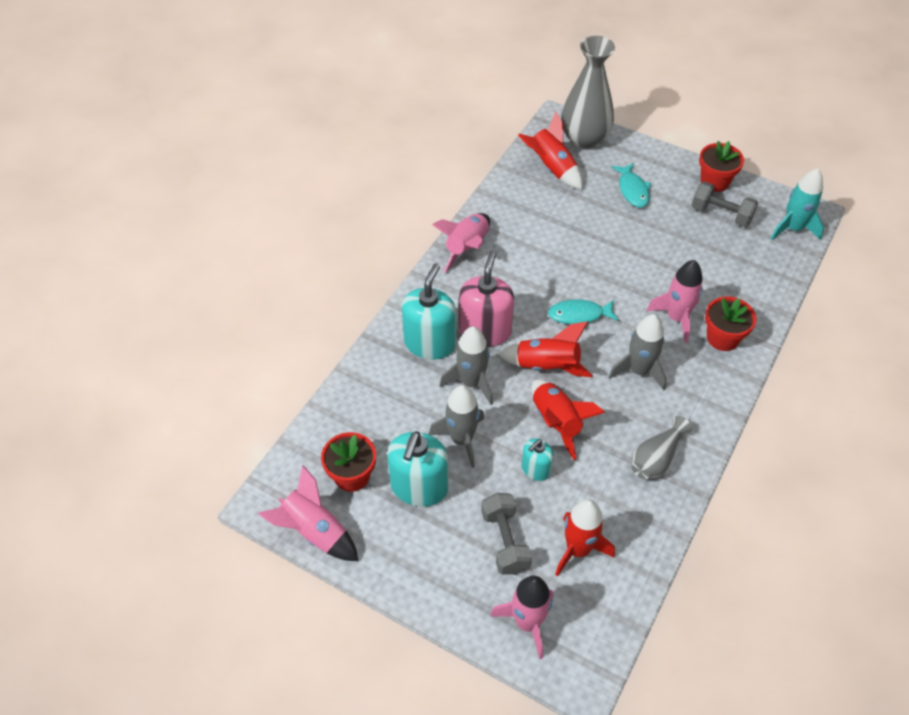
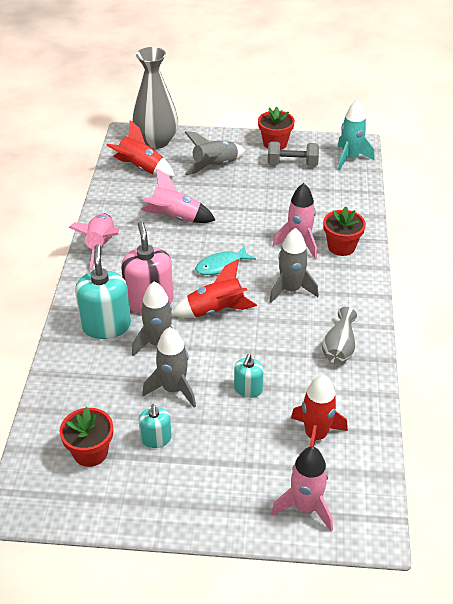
camera: 25 degrees left, 10 degrees down
(314, 531) = (79, 510): pink rocket -> pink rocket (175, 218)
(419, 487) = (156, 439): turquoise soap dispenser -> turquoise soap dispenser, size x0.55
(505, 541) = (252, 453): grey dumbbell -> none
(556, 422) = (246, 349): red rocket -> none
(632, 190) = (215, 166): turquoise fish -> grey rocket

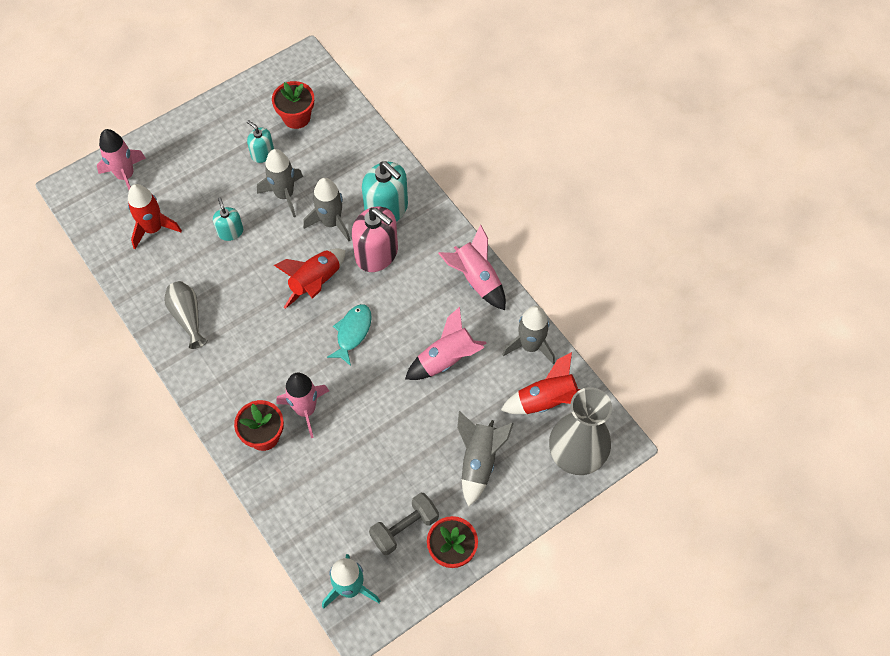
camera: 140 degrees right, 20 degrees up
(291, 290) = (271, 349): grey rocket -> grey rocket (530, 346)

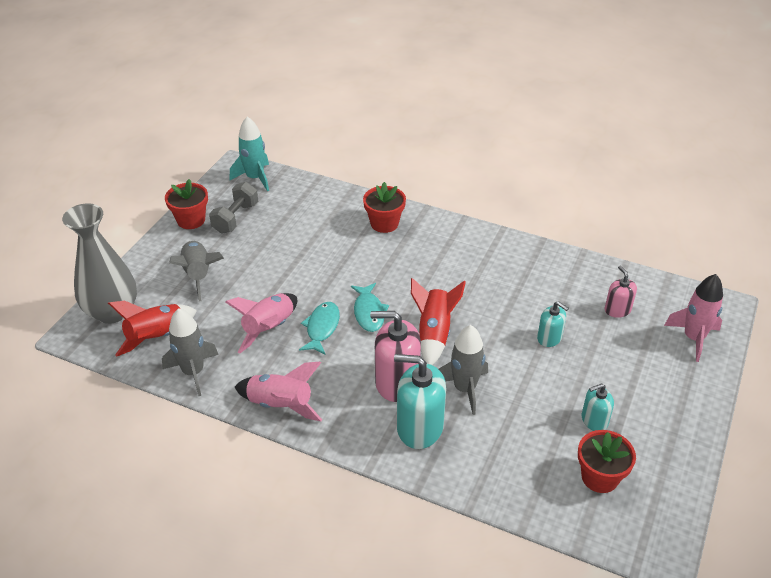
camera: 150 degrees right, 20 degrees down
(153, 228) = (617, 310): red rocket -> pink soap dispenser
(187, 317) = (517, 264): grey vase -> none
(262, 153) = (594, 420): turquoise soap dispenser -> turquoise soap dispenser turned 150 degrees clockwise
(284, 195) = (533, 392): grey rocket -> none
(305, 410) = (365, 249): pink rocket -> none
(402, 337) = (322, 328): none -> turquoise fish

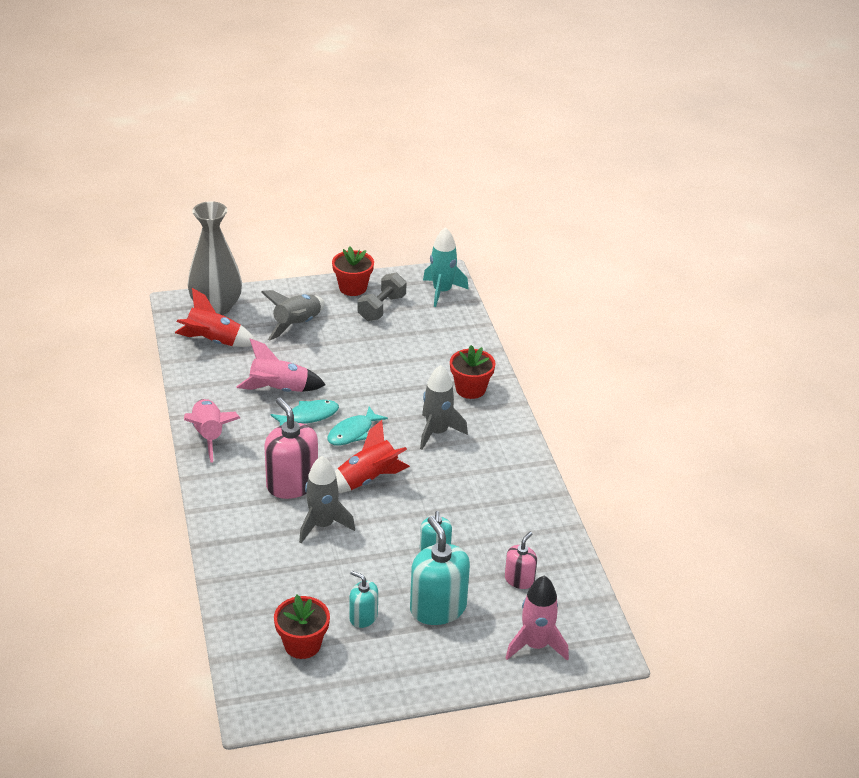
camera: 50 degrees right, 5 degrees down
(193, 372) = (198, 377): grey rocket -> grey rocket (437, 432)
(236, 218) = (382, 308): grey dumbbell -> grey dumbbell turned 45 degrees counterclockwise
(419, 427) = (257, 518): turquoise soap dispenser -> turquoise soap dispenser (438, 608)

